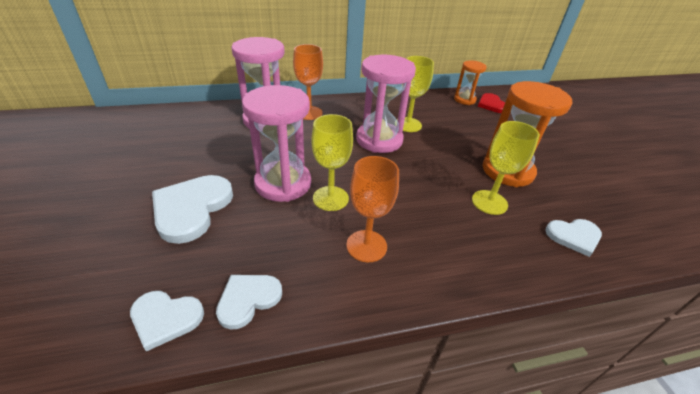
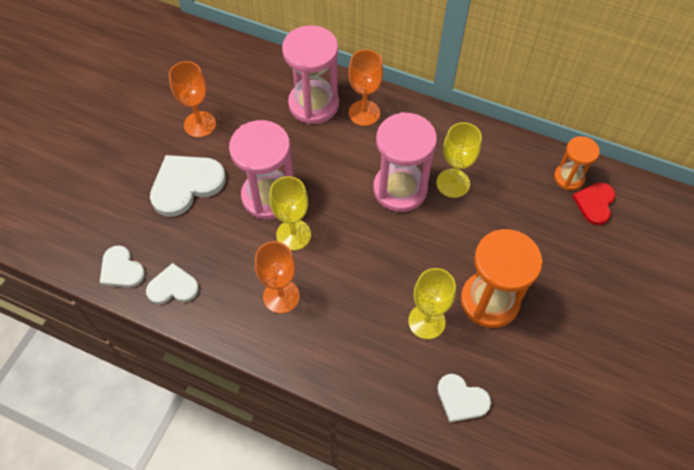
camera: 40 degrees right, 20 degrees up
(171, 163) = (200, 124): none -> orange goblet

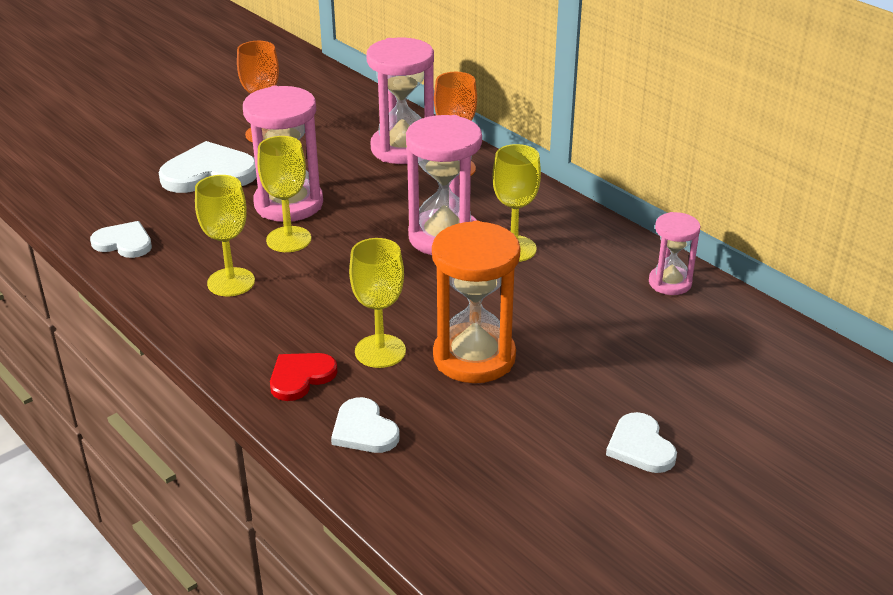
camera: 25 degrees right, 25 degrees down
(121, 269) = (85, 215): white heart -> white heart (640, 446)
(281, 296) = (231, 282): orange goblet -> yellow goblet
(569, 178) = (670, 283): orange hourglass -> pink hourglass
(595, 203) = (687, 314): red heart -> red heart (300, 377)

